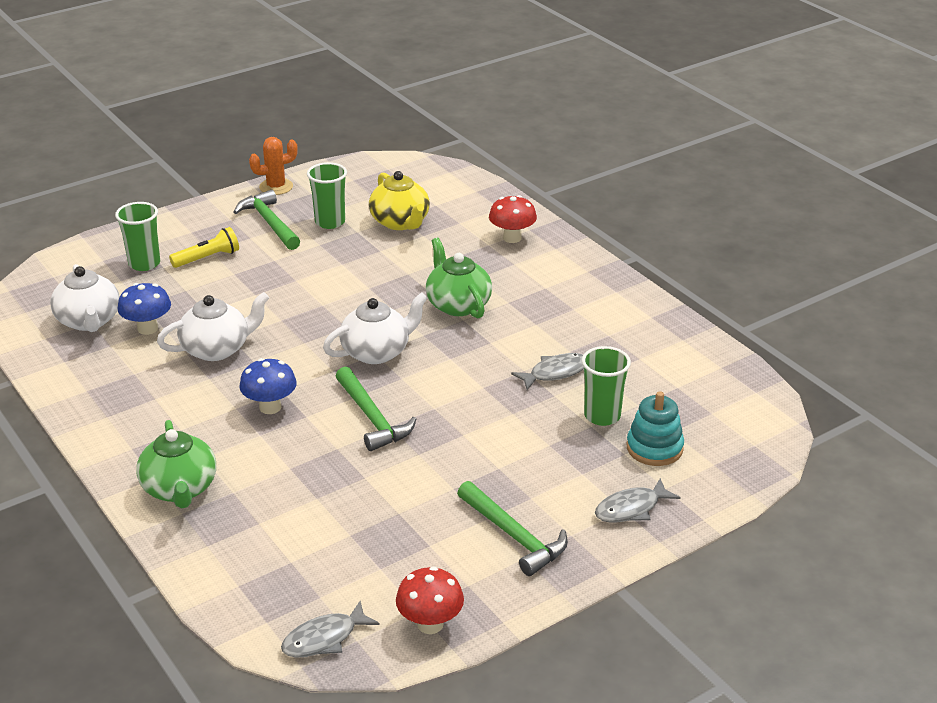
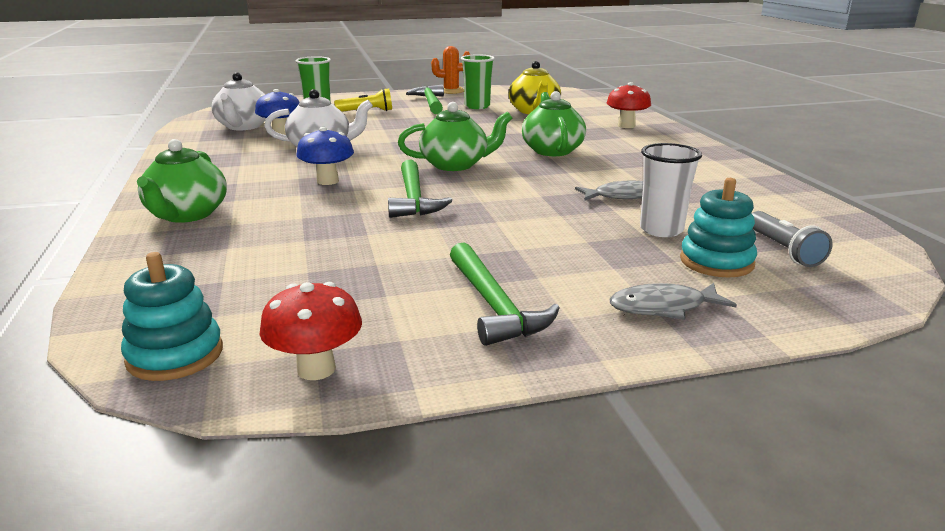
camera: 20 degrees right, 10 degrees down
(324, 638) = (175, 355): grey fish -> turquoise stacking toy
(376, 352) = (455, 165): white teapot -> green teapot
(602, 416) = (661, 230): green cup -> white cup
(699, 421) = (783, 250): none -> grey flashlight

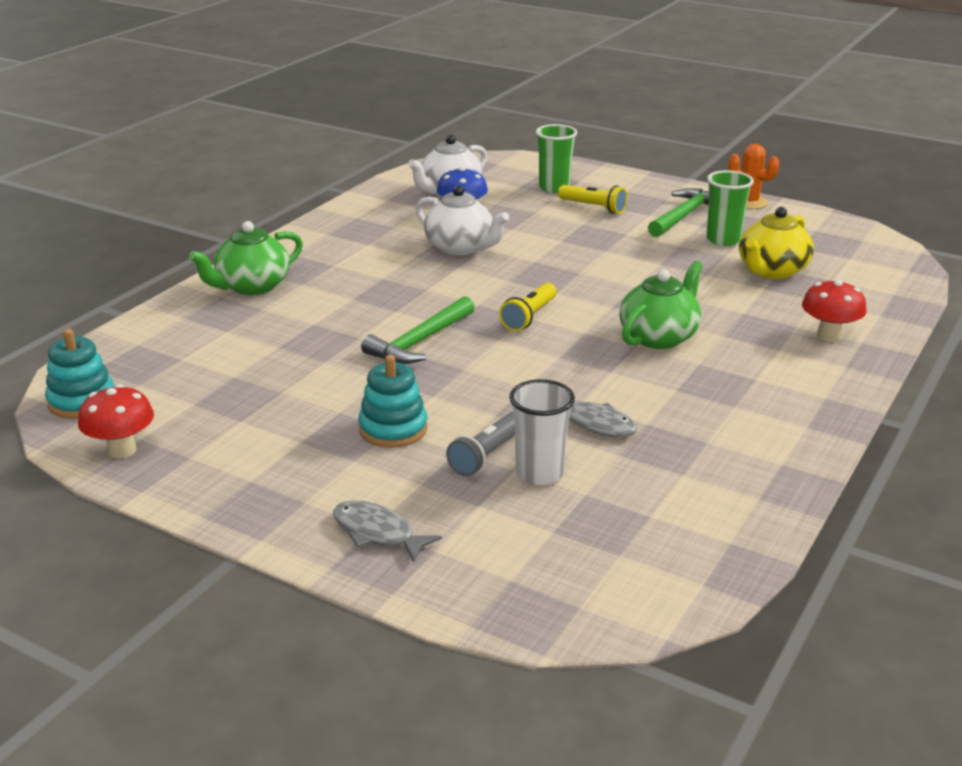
camera: 45 degrees right, 5 degrees up
(328, 181) = (395, 292): blue mushroom -> none
(455, 165) = (529, 317): green teapot -> yellow flashlight
(493, 305) = (282, 465): green hammer -> none
(716, 262) = (507, 525): turquoise stacking toy -> turquoise stacking toy (393, 429)
(783, 250) = (592, 549): grey flashlight -> grey flashlight (487, 455)

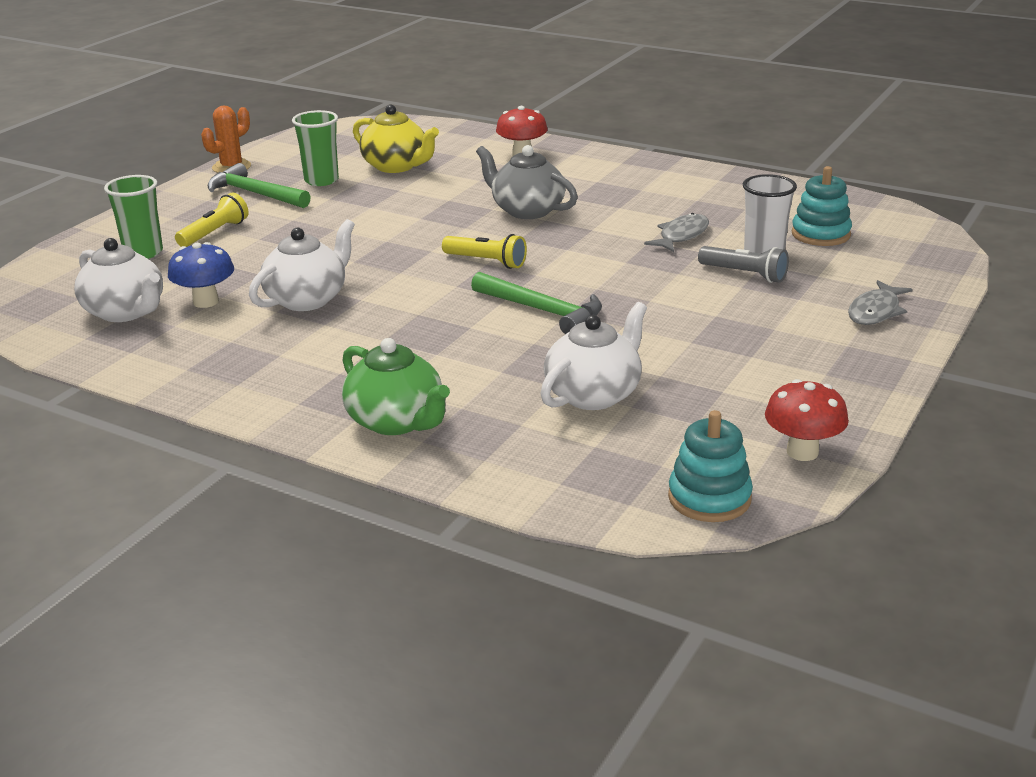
camera: 90 degrees left, 0 degrees up
(259, 361) = (594, 394): none -> white teapot
(393, 429) = (715, 314): turquoise stacking toy -> turquoise stacking toy (820, 234)
(659, 337) = (527, 210): green teapot -> grey teapot

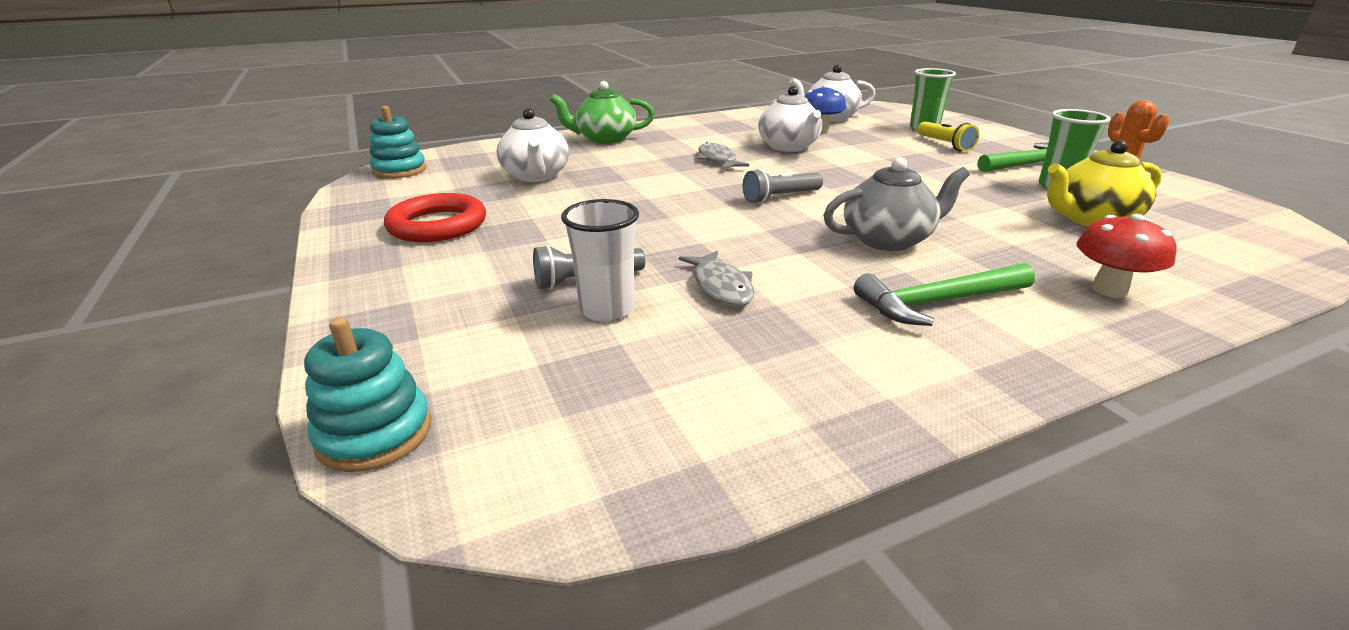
camera: 125 degrees right, 0 degrees up
(486, 262) = (780, 197): yellow flashlight -> grey flashlight
(542, 311) = (664, 192): green hammer -> green hammer (937, 302)
(775, 374) = (437, 225): none -> red ring
(802, 452) = (366, 200): red mushroom -> none
(820, 234) = (594, 375): turquoise stacking toy -> turquoise stacking toy (374, 434)
(875, 311) = (405, 306): grey fish -> grey fish (717, 160)

